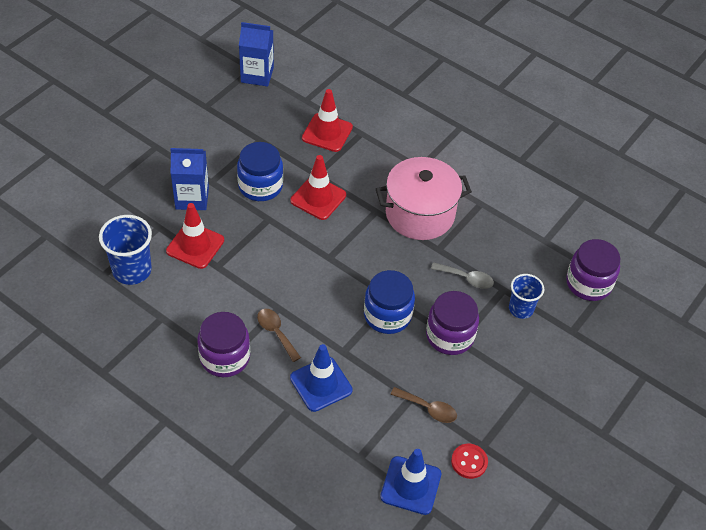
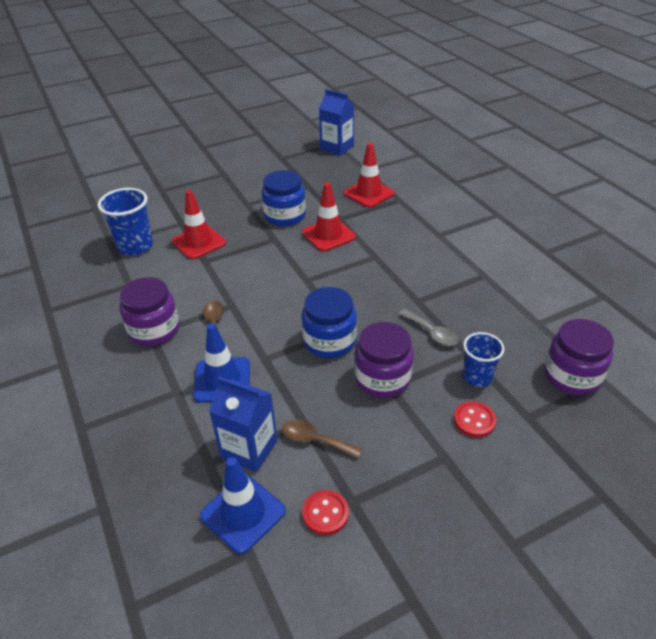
camera: 30 degrees right, 10 degrees down
(192, 198) = (223, 211): blue carton -> blue carton (249, 449)
(420, 214) = (416, 269): pink pot -> none
(428, 409) = (315, 440): brown spoon -> brown spoon turned 150 degrees clockwise
(536, 348) = (474, 420): none -> red button

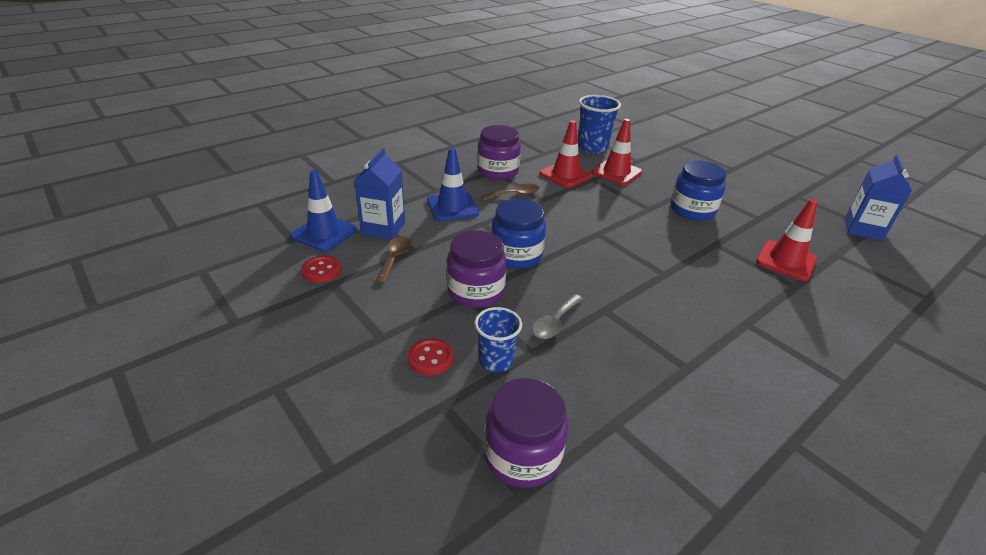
camera: 75 degrees right, 5 degrees down
(328, 235) = (680, 239): red traffic cone -> red traffic cone (565, 175)

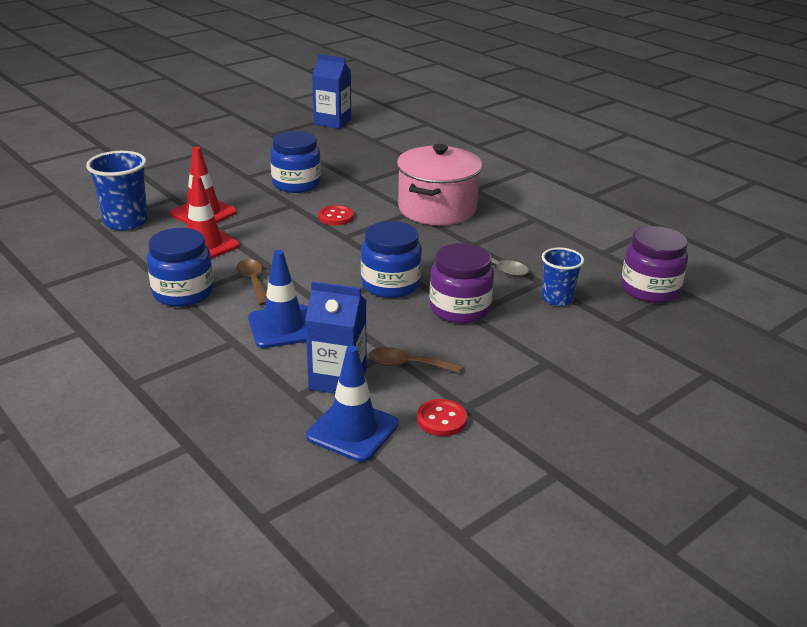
camera: 90 degrees left, 5 degrees down
(430, 358) = (566, 332): red button -> red button (336, 217)
(498, 171) = (183, 292): purple jar -> blue jar
(679, 290) = (437, 209): none -> pink pot
(786, 261) = (385, 159): red traffic cone -> none

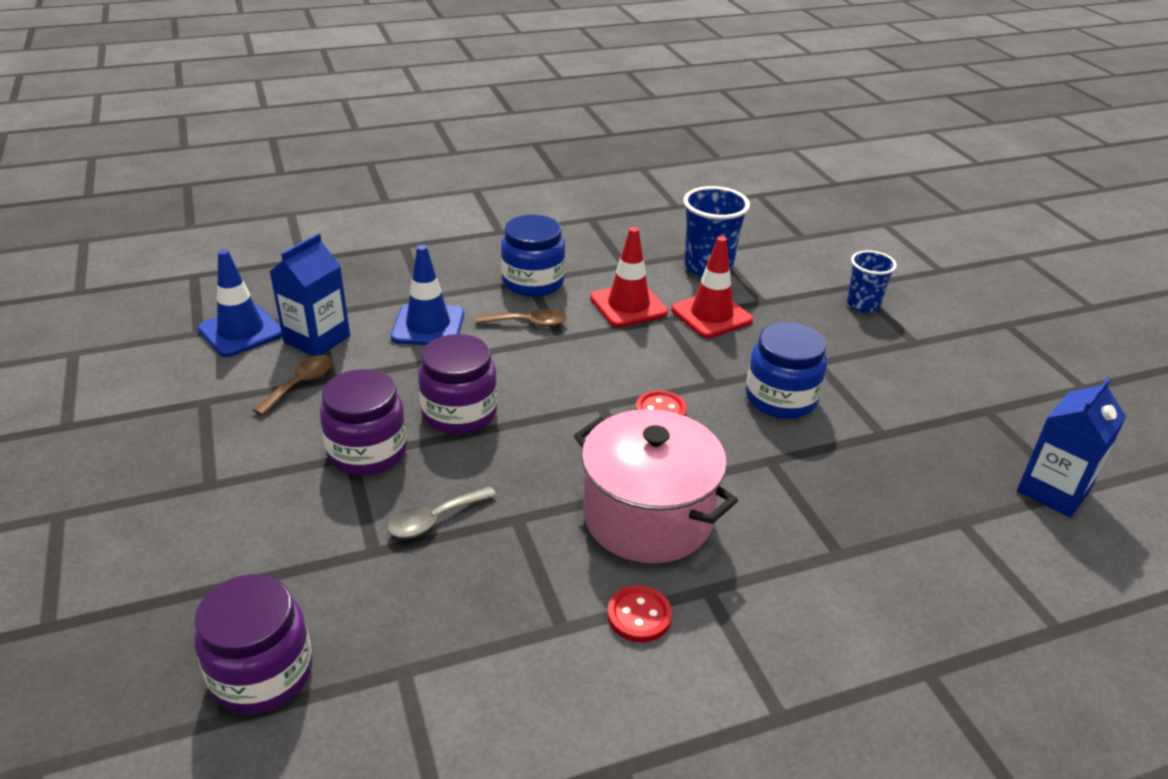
camera: 110 degrees right, 5 degrees up
(390, 284) = (459, 413): blue jar -> purple jar
(441, 419) = (203, 381): red button -> red button (639, 616)
(557, 299) = (321, 550): blue cup -> blue cup (863, 305)

